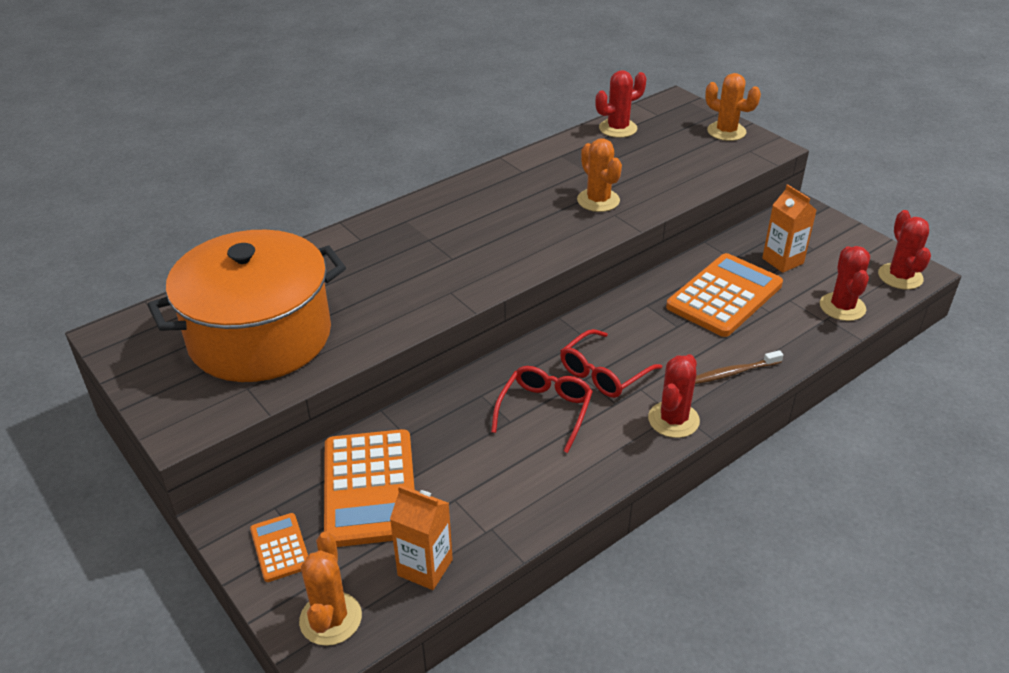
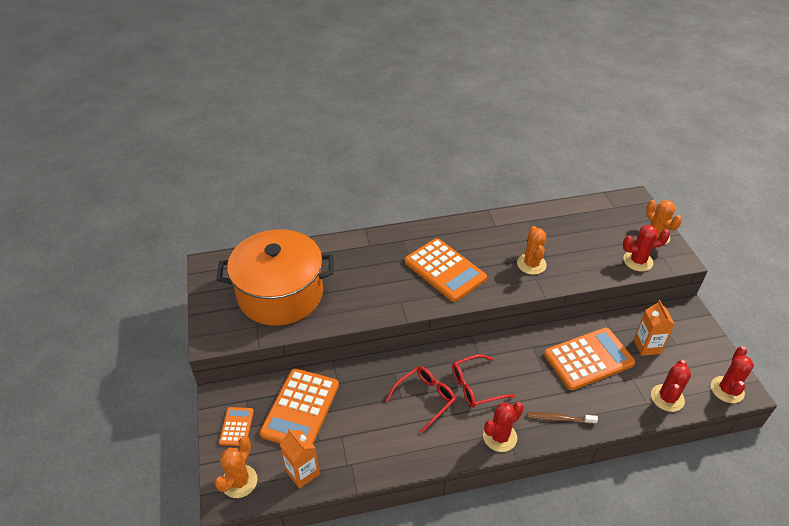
camera: 25 degrees right, 5 degrees up
(488, 238) = (445, 270): none -> orange calculator
(618, 128) = (579, 210): red cactus -> red cactus (638, 261)

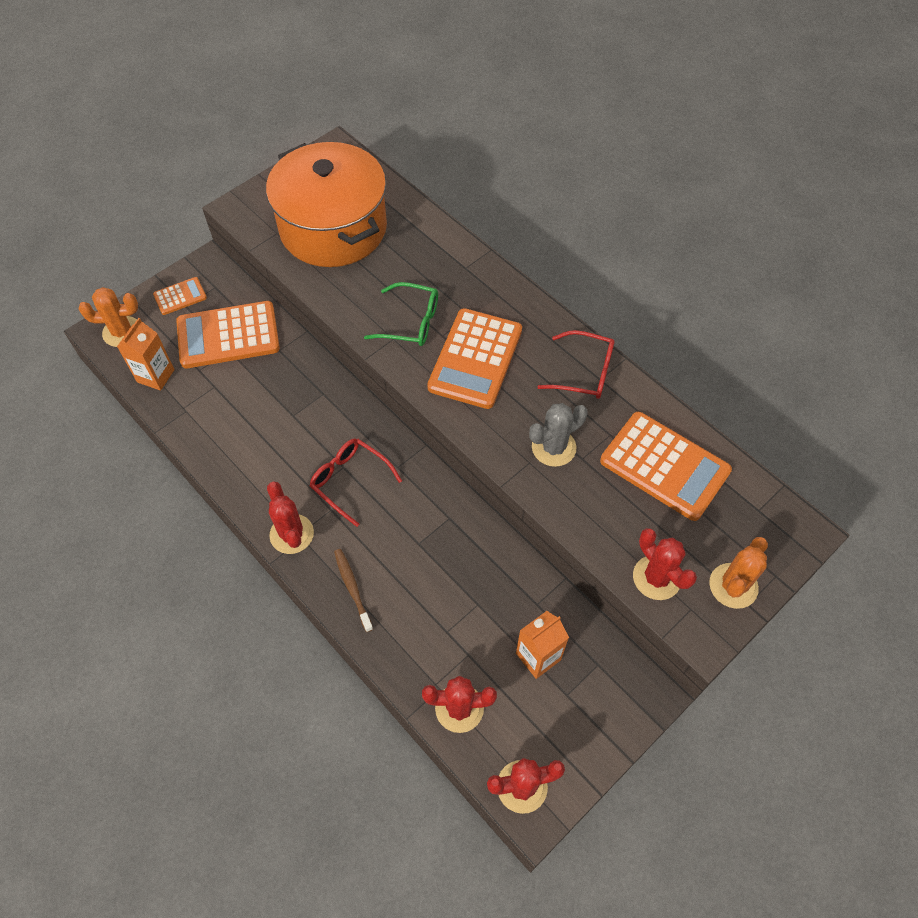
camera: 60 degrees right, 15 degrees up
(394, 287) = (411, 322): none -> green glasses
(425, 398) = (304, 439): red glasses -> red glasses (584, 372)
(499, 437) = (291, 534): red cactus -> red cactus turned 45 degrees clockwise
(531, 264) = (553, 447): orange cactus -> grey cactus
(588, 359) = (469, 590): orange calculator -> orange calculator (664, 466)

